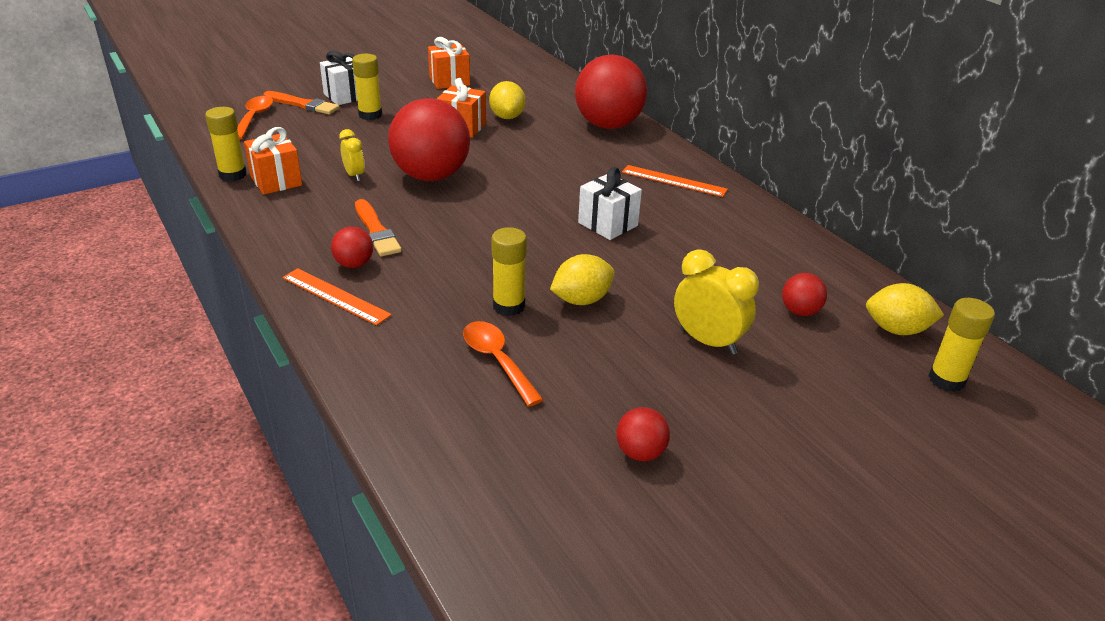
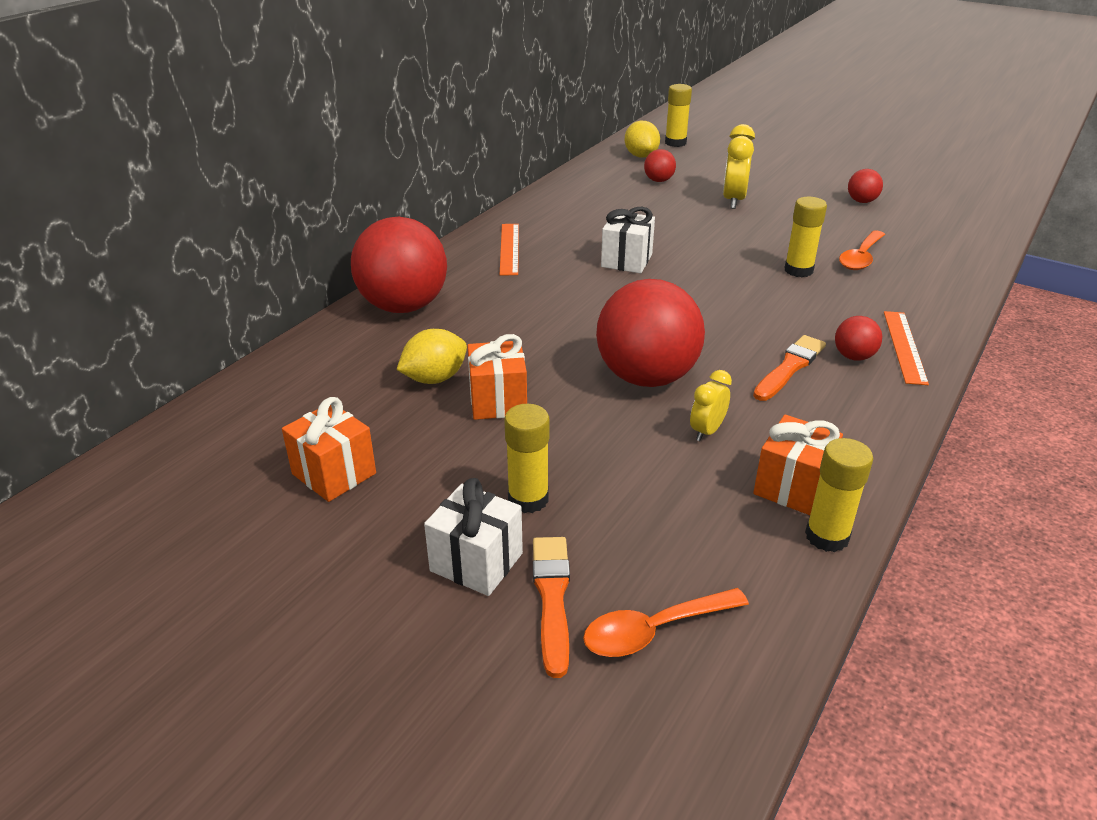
camera: 115 degrees left, 0 degrees up
(581, 300) = (750, 247): yellow lemon -> none

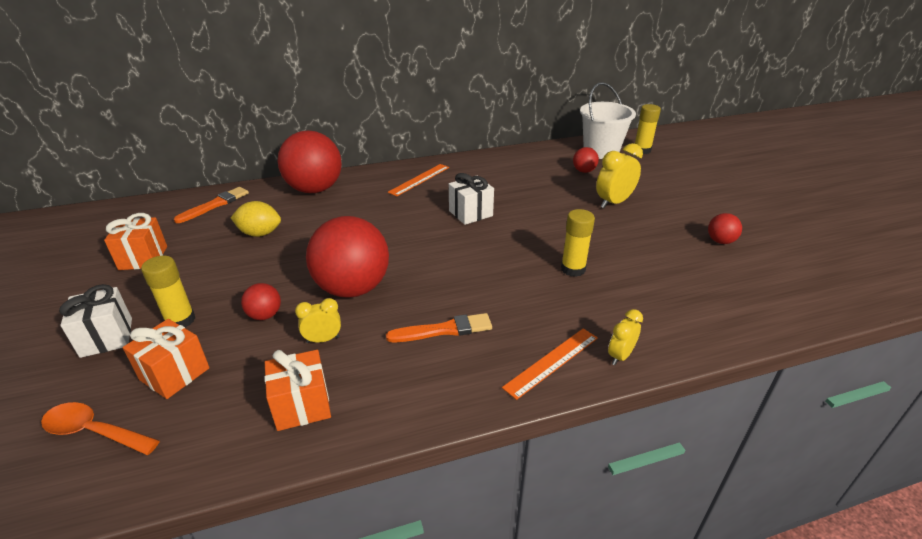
camera: 40 degrees right, 0 degrees up
(498, 401) = (263, 261): orange gift -> orange gift (175, 374)
(552, 598) = (95, 379): orange brush -> orange brush (215, 205)
(641, 156) = (601, 151): yellow lemon -> white bucket
(827, 536) = (261, 451): yellow glue stick -> none
(853, 357) = (500, 347): red ball -> red ball (265, 315)
(861, 257) = (640, 282): orange spoon -> none
(937, 318) = (620, 356): none -> yellow clock

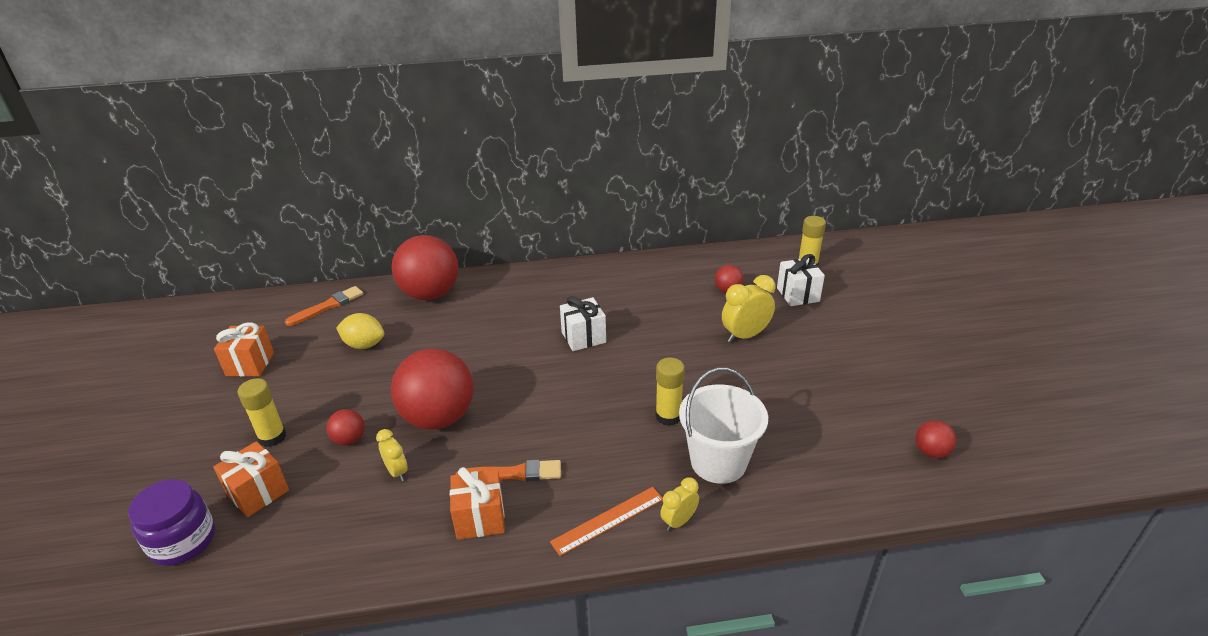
camera: 10 degrees right, 0 degrees up
(94, 431) = (183, 541): orange spoon -> purple jar
(107, 337) = (205, 448): white gift -> white gift (798, 295)
(302, 405) = (362, 538): orange gift -> orange gift (480, 518)
(323, 339) = (397, 472): yellow clock -> yellow clock turned 60 degrees clockwise
(419, 179) = (542, 289): orange ruler -> none
(601, 151) = (758, 264): white bucket -> white bucket (718, 462)
(720, 241) = (845, 396): red ball -> red ball (931, 452)

